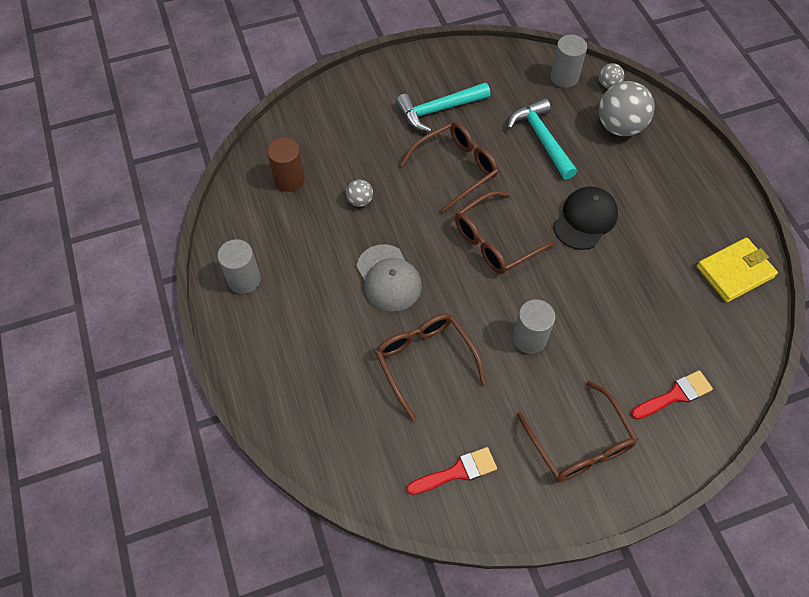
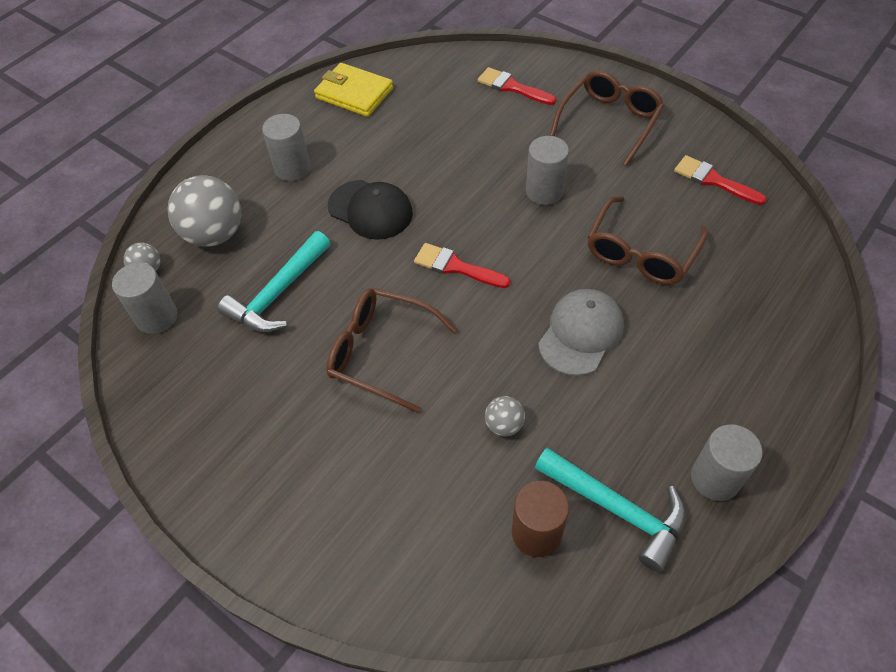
camera: 120 degrees left, 5 degrees down
(438, 110) = (295, 424): turquoise hammer -> turquoise hammer (617, 510)
(495, 241) = (456, 267): brown glasses -> red brush
(585, 219) = (370, 210): black cap -> black cap turned 150 degrees counterclockwise
(661, 193) = (292, 168): none -> grey cylinder

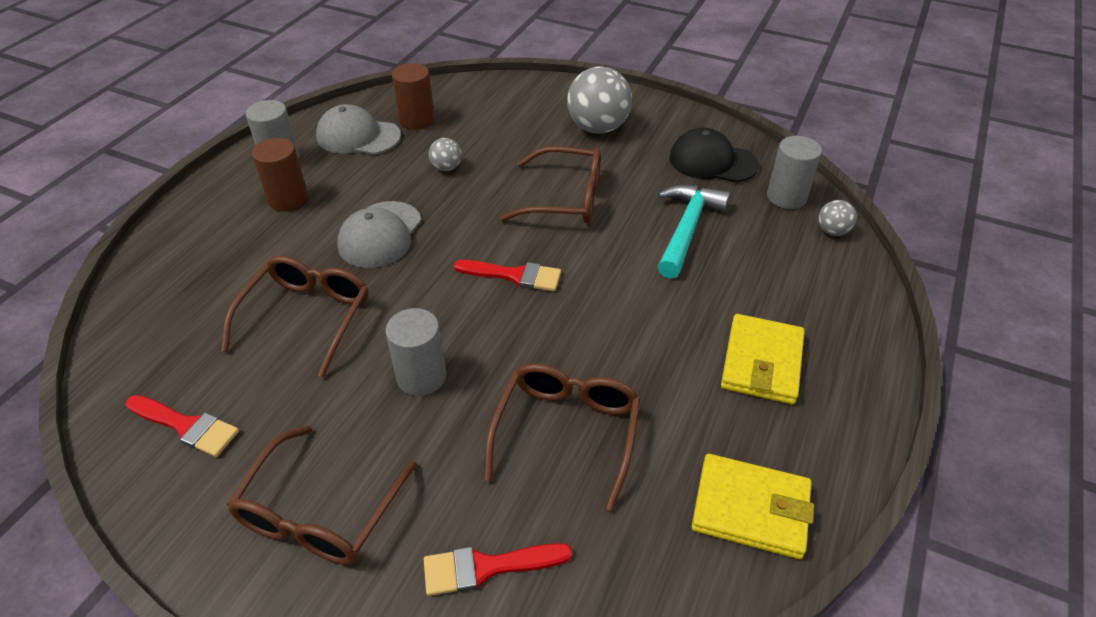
camera: 165 degrees right, 10 degrees down
(215, 234) = (794, 272): grey ball -> grey ball (597, 128)
(292, 168) = (761, 362): grey cylinder -> yellow wallet
(370, 210) = (634, 323): black cap -> black cap (712, 161)
(448, 144) = (566, 432): none -> brown glasses
(512, 87) = (487, 567): red brush -> red brush turned 150 degrees clockwise
(617, 510) = (358, 136): turquoise hammer -> grey cap
(689, 402) = (288, 199): none -> brown cylinder

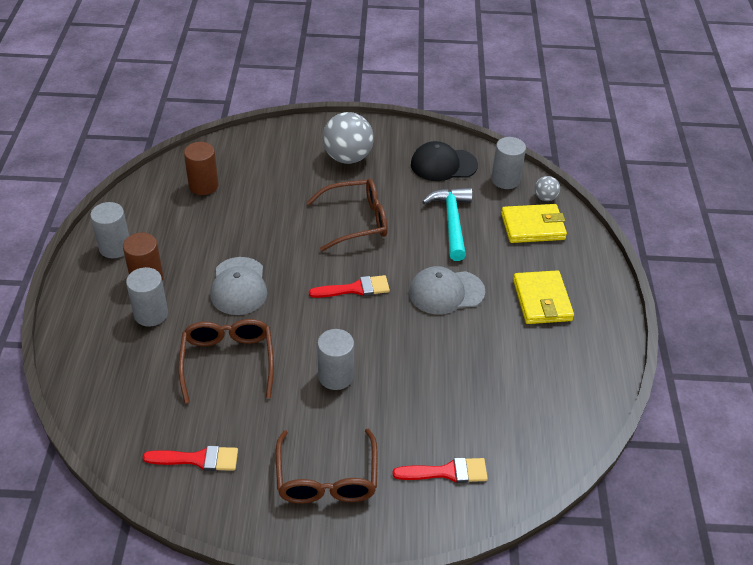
camera: 25 degrees left, 0 degrees up
(264, 238) = (151, 314): none -> grey cylinder
(358, 136) = (165, 211): grey cap -> grey cap (446, 292)
(446, 167) = (253, 220): grey ball -> none
(487, 567) = (447, 472): red brush -> red brush turned 150 degrees counterclockwise
(566, 432) = (448, 380): brown glasses -> none
(750, 509) = (575, 389): yellow wallet -> yellow wallet (532, 226)

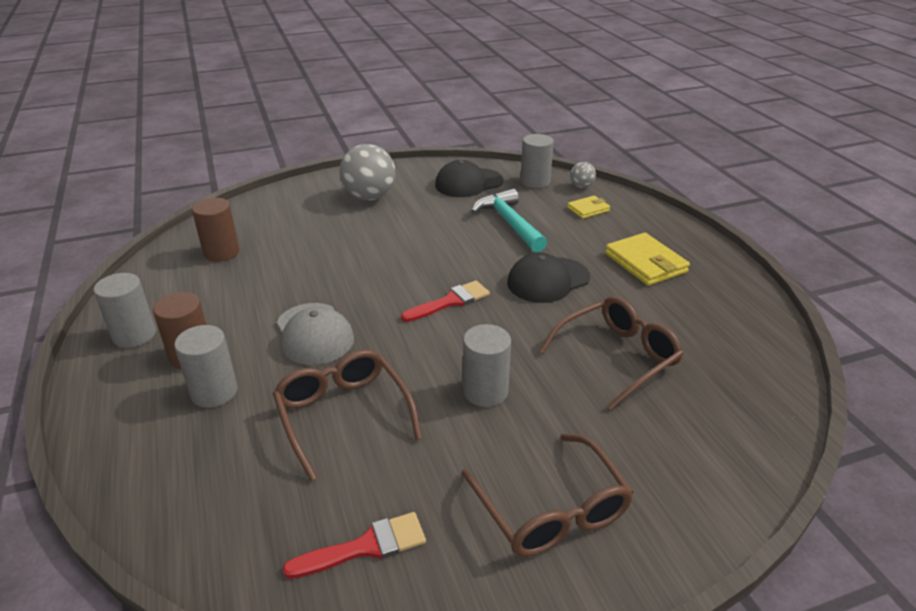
camera: 20 degrees left, 10 degrees down
(356, 221) = (412, 244): brown glasses -> brown glasses (617, 357)
(446, 292) = (548, 280): grey cap -> black cap
(447, 472) = (684, 452): red brush -> none
(532, 226) = (588, 209): yellow wallet -> yellow wallet, size x0.57

